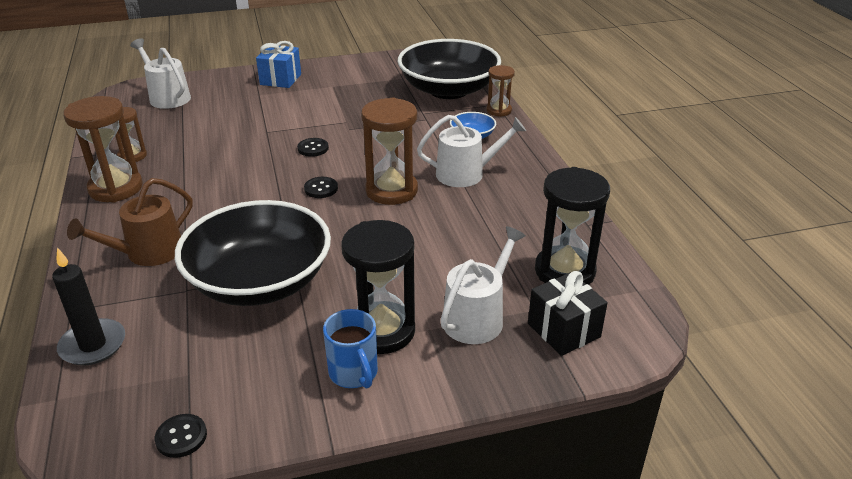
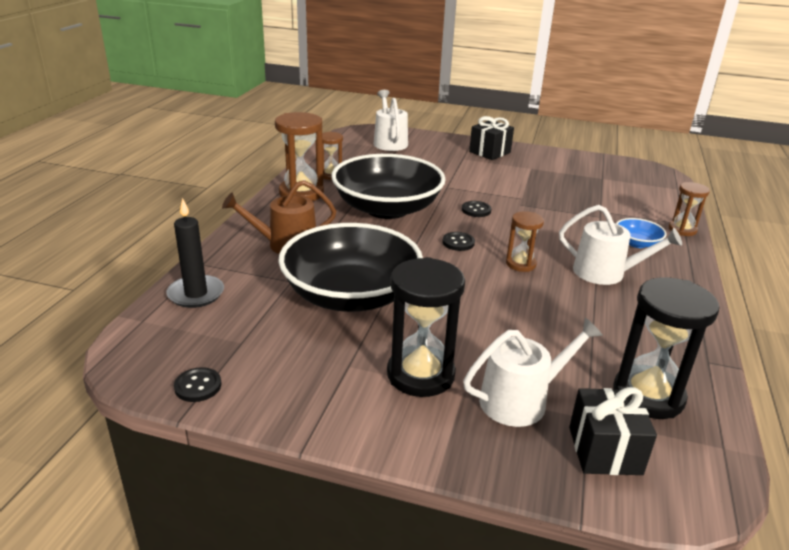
camera: 30 degrees right, 5 degrees down
(280, 79) = (490, 152): blue gift -> black gift
(354, 373) = (368, 399): blue mug -> none
(391, 191) = (520, 264): brown hourglass -> brown hourglass, size x0.57
(448, 90) = (641, 199): black bowl -> black bowl (387, 208)

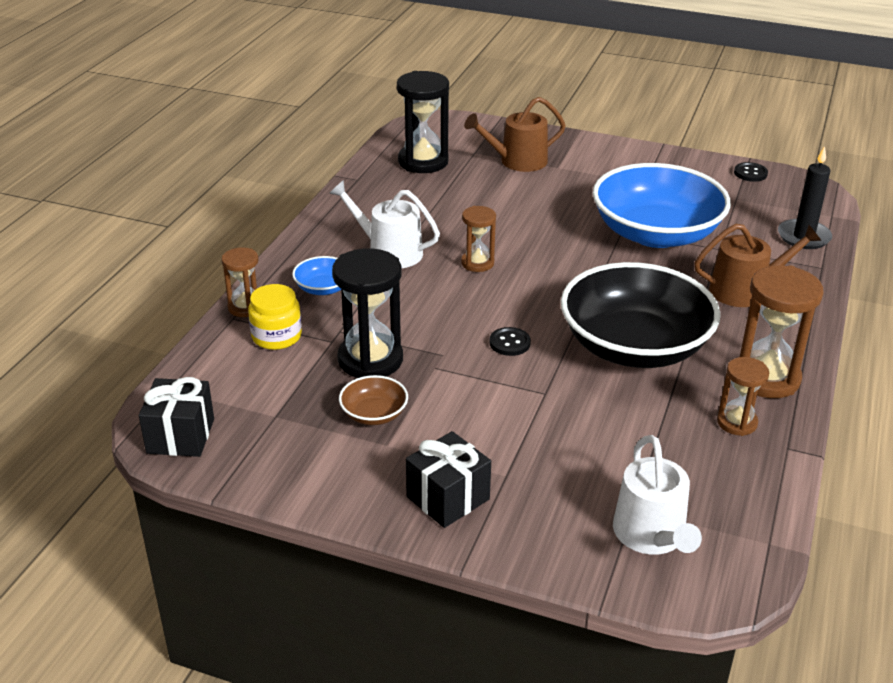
camera: 175 degrees left, 5 degrees up
(351, 295) = (656, 233): black bowl -> blue bowl
(420, 375) = (589, 176): black hourglass -> black hourglass (370, 360)
(458, 242) = (543, 291): black button -> none
(520, 400) = (517, 161): white watering can -> brown watering can
(546, 178) = (374, 414): none -> brown bowl
(604, 450) = (472, 139): black gift -> black gift (180, 436)
(640, 213) = (276, 336): none -> yellow jar

